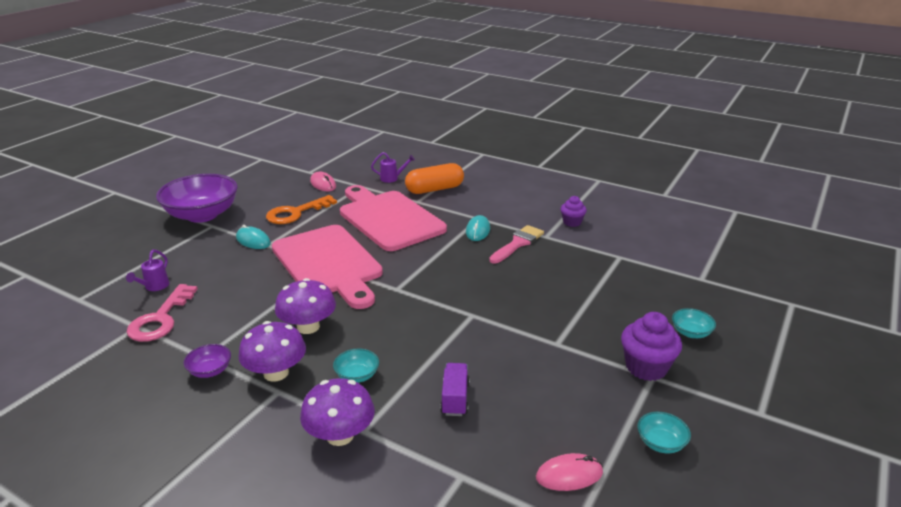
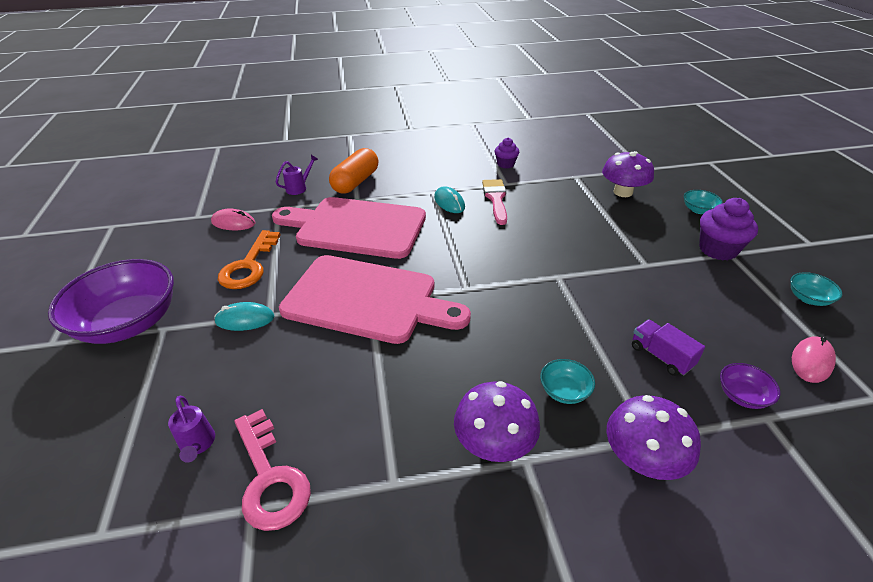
camera: 40 degrees left, 10 degrees up
(210, 371) = (426, 493): purple bowl -> purple bowl (742, 396)
(308, 327) = (448, 374): purple mushroom -> purple mushroom (623, 192)

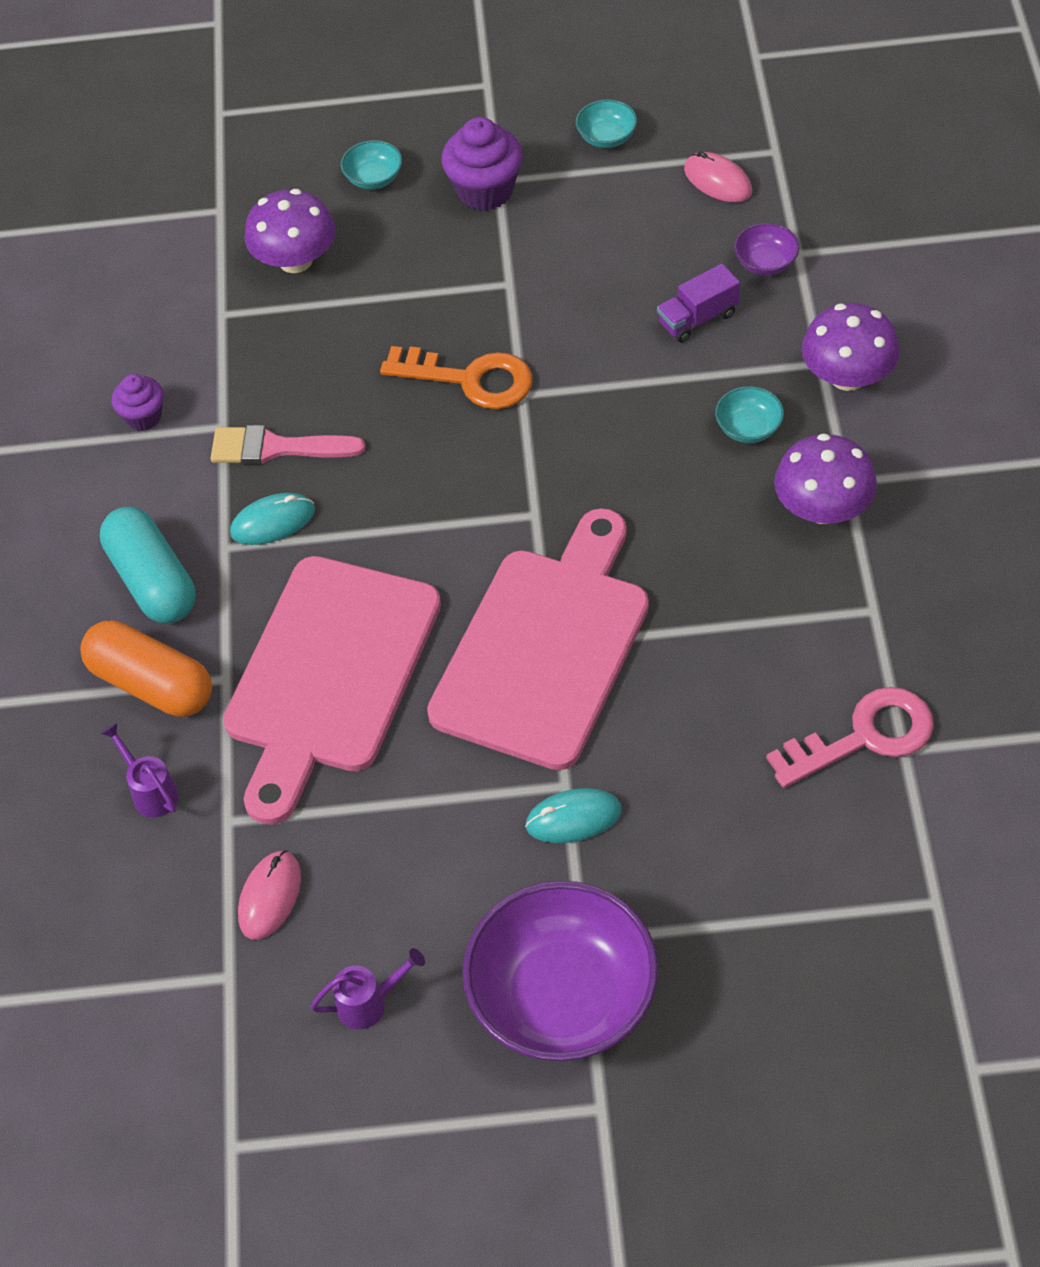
camera: 80 degrees left, 15 degrees up
(198, 445) = (814, 828): purple watering can -> purple watering can (369, 1003)
(245, 319) = (573, 818): turquoise mouse -> turquoise mouse turned 75 degrees clockwise
(249, 265) = (425, 839): orange key -> orange key (470, 379)
(412, 176) = (153, 581): none -> turquoise capsule

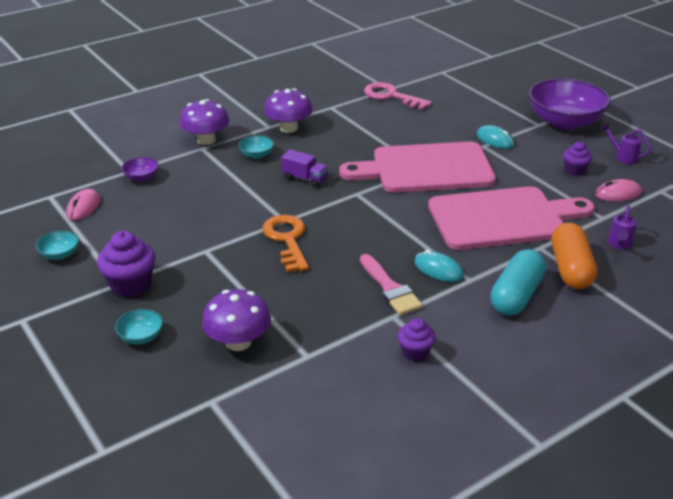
camera: 125 degrees left, 20 degrees down
(384, 882) = (575, 170): none -> purple cupcake
(698, 318) = (194, 186): purple truck -> purple truck (305, 179)

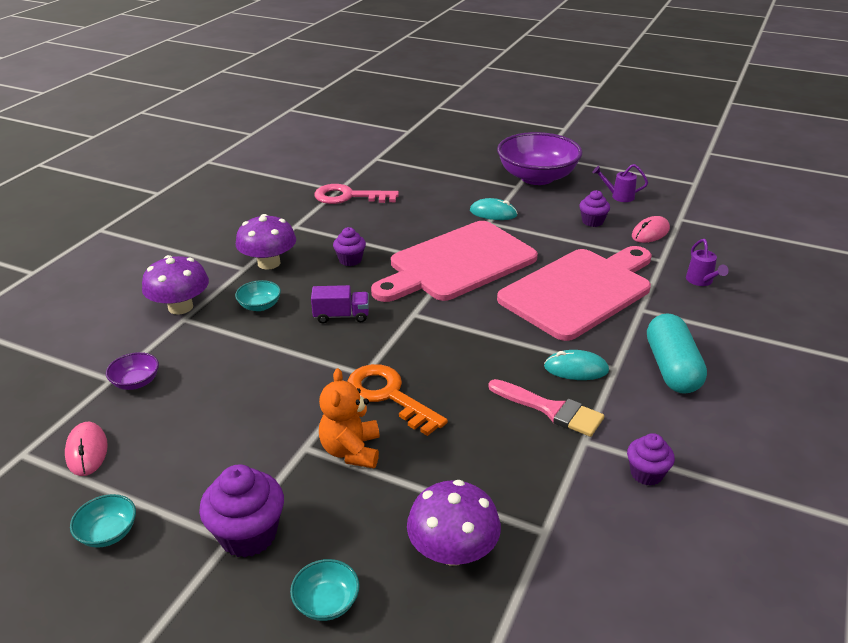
camera: 30 degrees left, 0 degrees up
(231, 263) = (351, 451): none -> orange teddy bear
(347, 143) = (350, 260): none -> purple cupcake
(570, 269) = (688, 321): orange capsule -> none

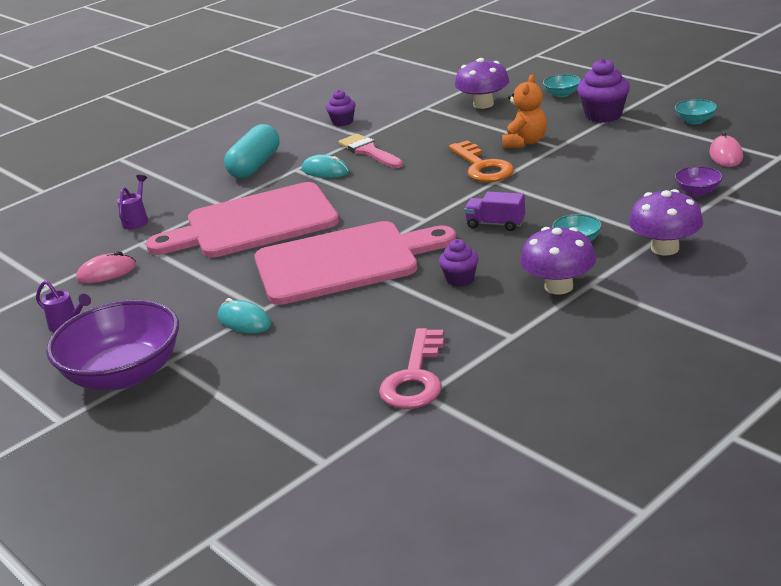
camera: 155 degrees left, 5 degrees down
(349, 197) = (415, 377): pink key -> pink key turned 75 degrees clockwise
(592, 221) = (146, 294): purple cupcake -> none

